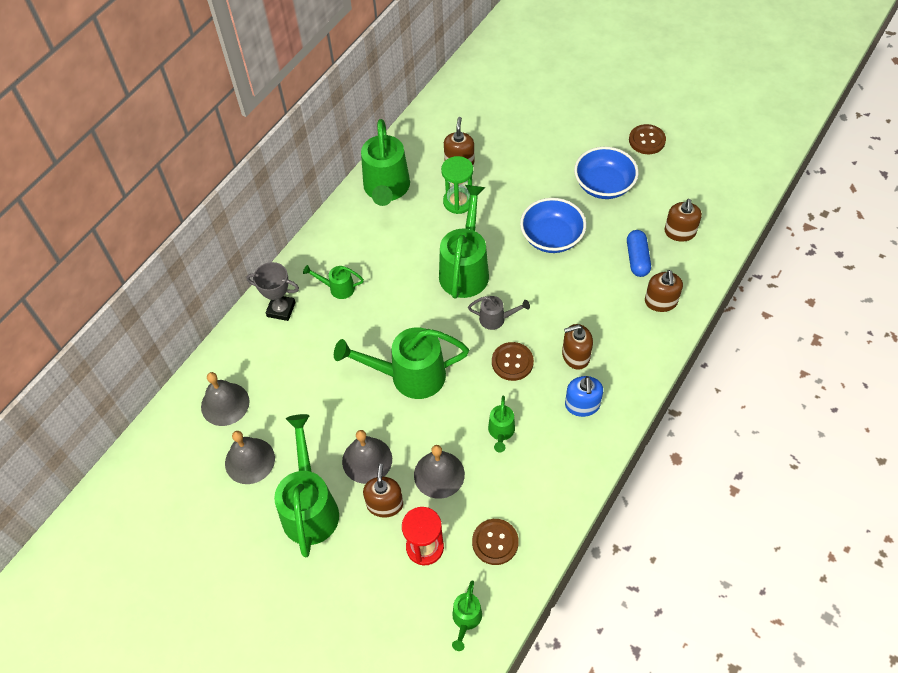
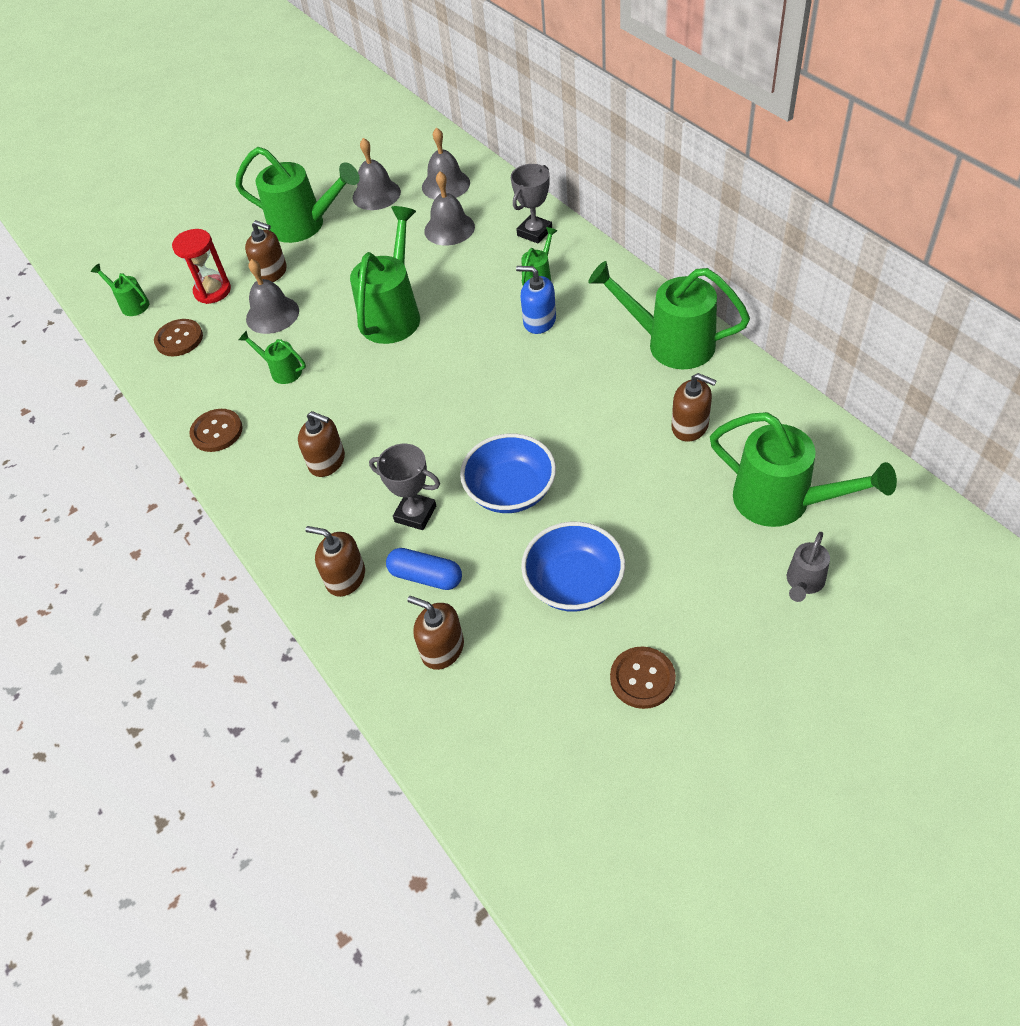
camera: 115 degrees right, 5 degrees down
(367, 460) = (323, 268): grey bell -> grey bell (449, 228)
(458, 202) = (618, 409): green hourglass -> none
(465, 269) = (506, 391): green watering can -> green watering can (782, 501)
(496, 319) = (420, 402): grey watering can -> grey watering can (803, 582)
(512, 362) = (356, 401): brown button -> brown button (217, 431)
(575, 356) = (327, 461): brown soap dispenser -> brown soap dispenser turned 105 degrees clockwise
(582, 405) = (264, 448): blue soap dispenser -> blue soap dispenser (539, 321)
(594, 283) = (415, 514): none -> grey trophy

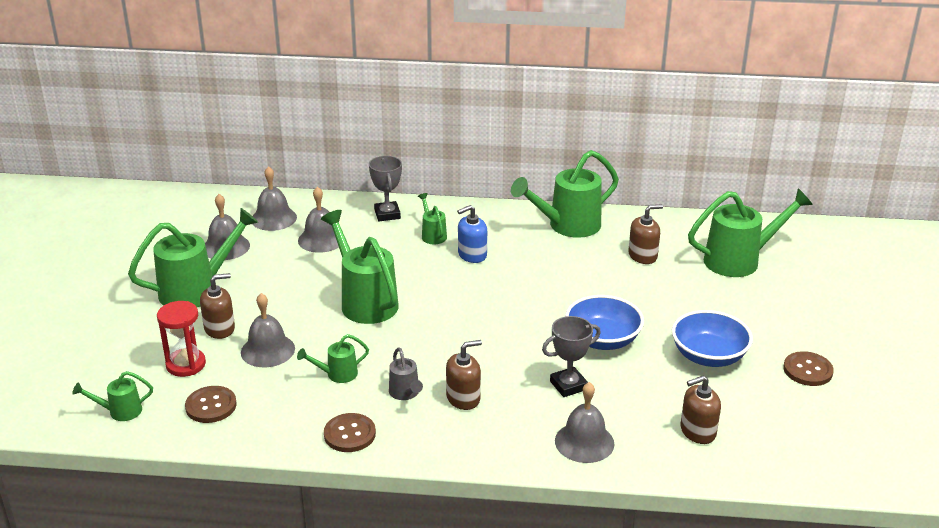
camera: 55 degrees left, 20 degrees down
(345, 577) = (584, 442): brown soap dispenser -> grey bell
(426, 576) = (629, 408): blue capsule -> none
(803, 582) = (803, 286): grey watering can -> grey watering can (405, 393)

